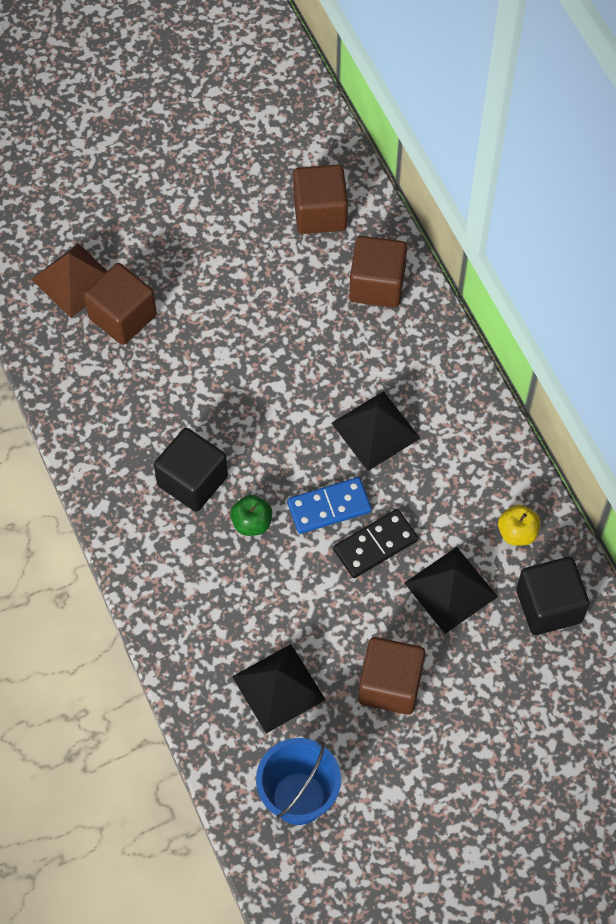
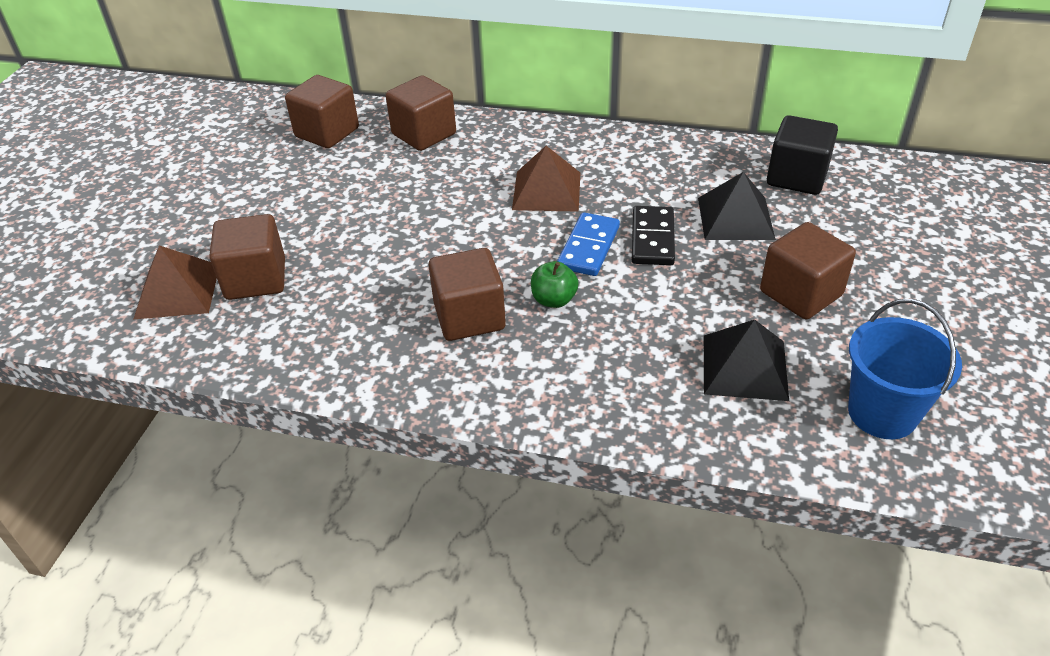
camera: 50 degrees left, 20 degrees down
(192, 481) = (469, 317): black cube -> brown cube
(375, 430) = (546, 191): black pyramid -> brown pyramid
(517, 532) = (715, 164): yellow apple -> none

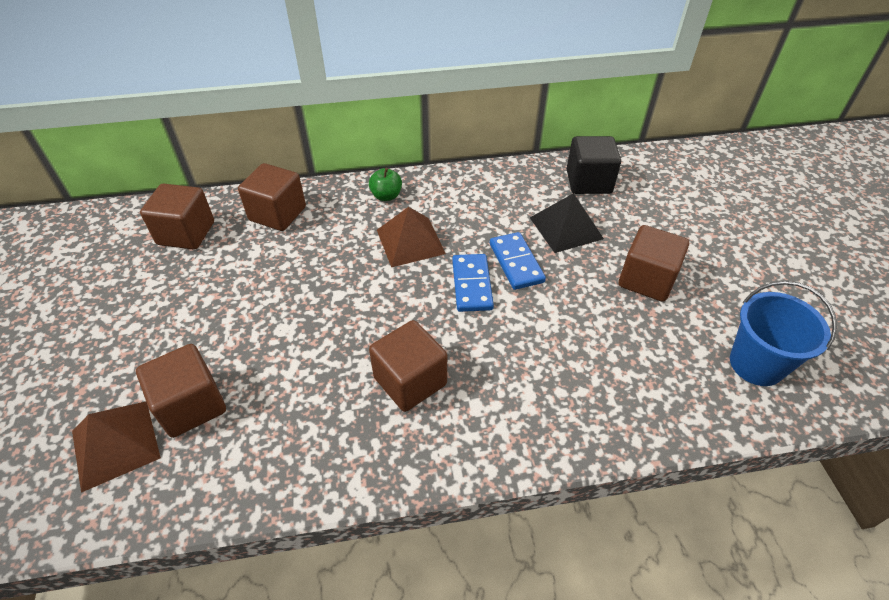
camera: 25 degrees left, 5 degrees up
(554, 300) = (471, 342): green apple -> green apple (386, 196)
(653, 239) = (516, 263): black domino -> blue domino
(744, 367) = (645, 357): black pyramid -> none

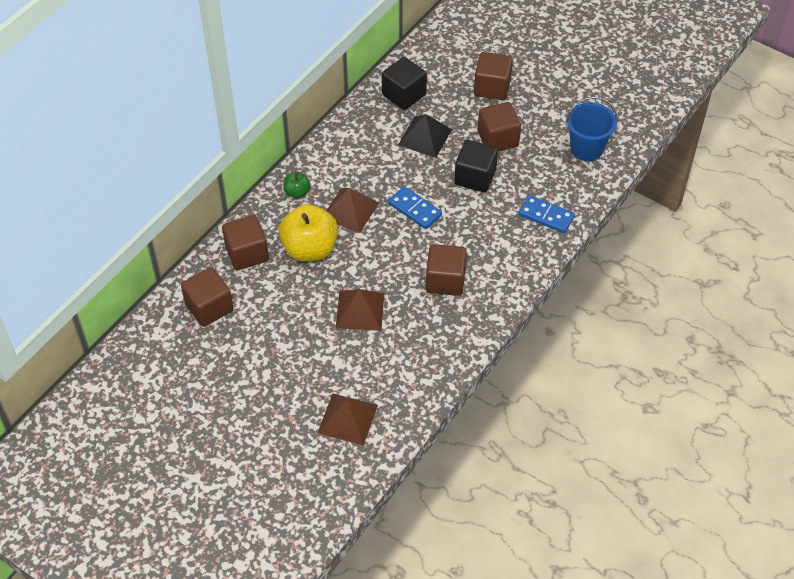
camera: 45 degrees left, 5 degrees up
(191, 405) = (357, 376): brown cube -> brown cube (492, 87)
(290, 339) = (360, 310): none -> brown pyramid
(330, 248) = (310, 249): none -> yellow apple
(516, 263) = (423, 179): blue domino -> blue domino (546, 216)
(575, 299) = (475, 177): none -> black cube

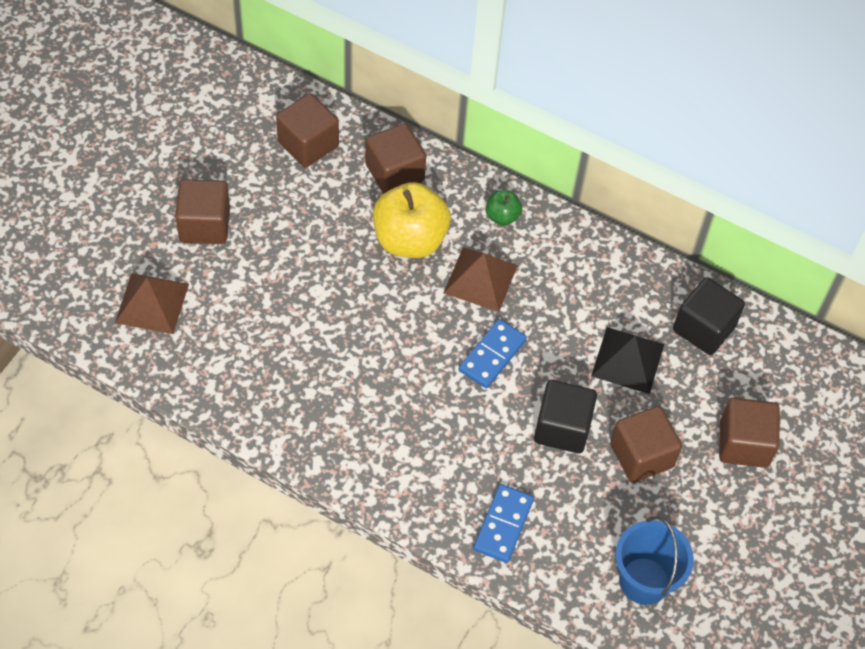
camera: 80 degrees right, 5 degrees up
(360, 310) = (316, 303): brown pyramid -> none
(445, 280) = (373, 399): brown cube -> brown cube (205, 225)

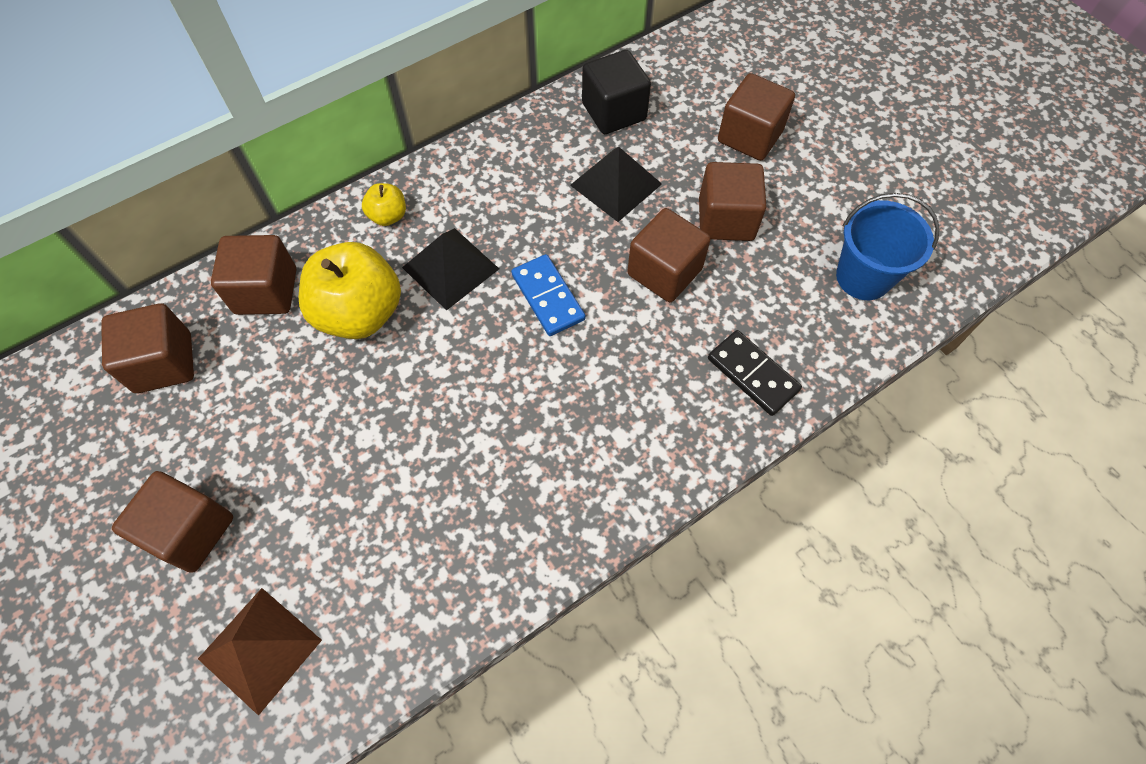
camera: 60 degrees left, 5 degrees up
(480, 279) = (450, 268): brown pyramid -> black pyramid
(502, 216) = (388, 216): green apple -> yellow apple
(503, 525) = (753, 374): blue domino -> black domino
(562, 428) = (664, 272): black cube -> brown cube

